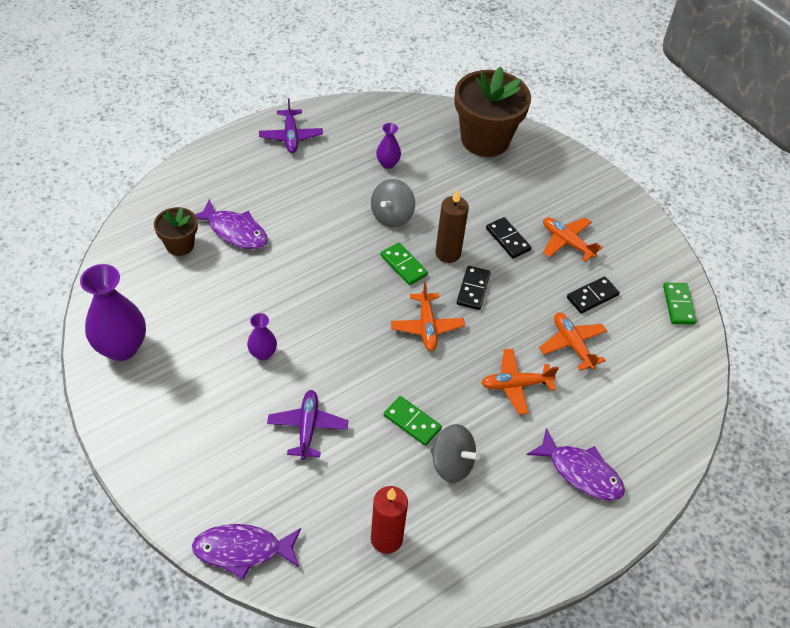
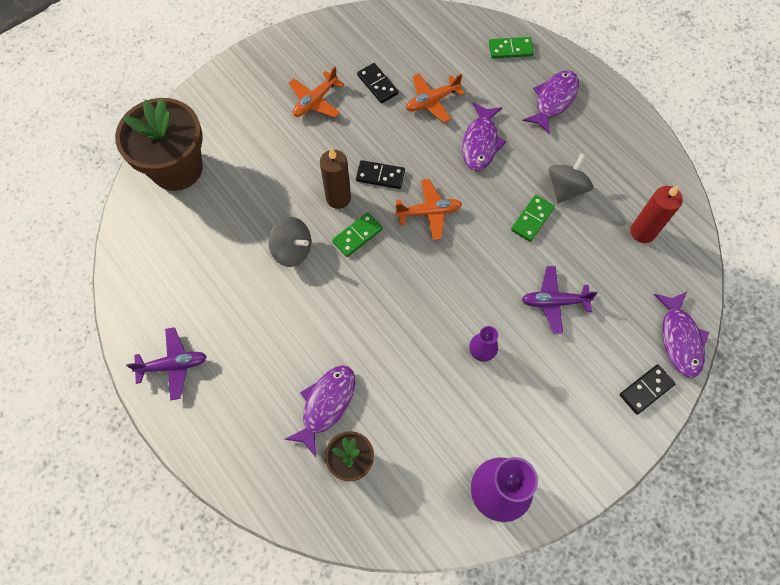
camera: 90 degrees left, 15 degrees up
(388, 164) = (216, 259): purple vase -> none
(508, 239) = (315, 148): black domino -> black domino (646, 389)
(515, 385) = (480, 143): orange plane -> purple fish
(678, 305) = (379, 25): green domino -> green domino (510, 49)

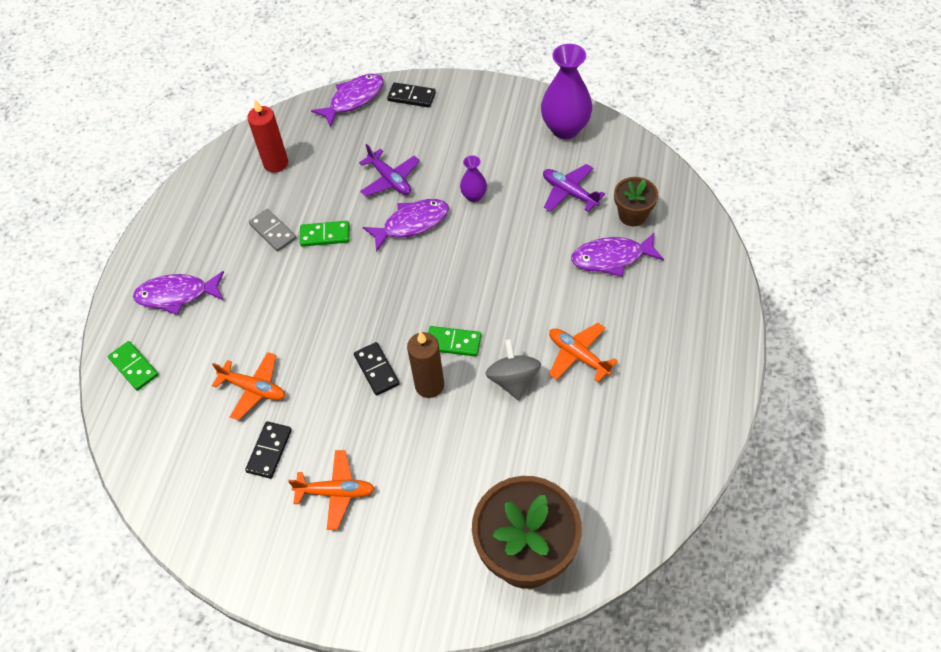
camera: 125 degrees left, 10 degrees down
(173, 365) = (695, 382): purple plane -> purple plane (569, 192)
(429, 212) = (382, 308): orange plane -> orange plane (578, 356)
(480, 143) = (273, 319): purple fish -> purple fish (412, 224)
(566, 188) = (273, 231): grey spinning top -> grey domino

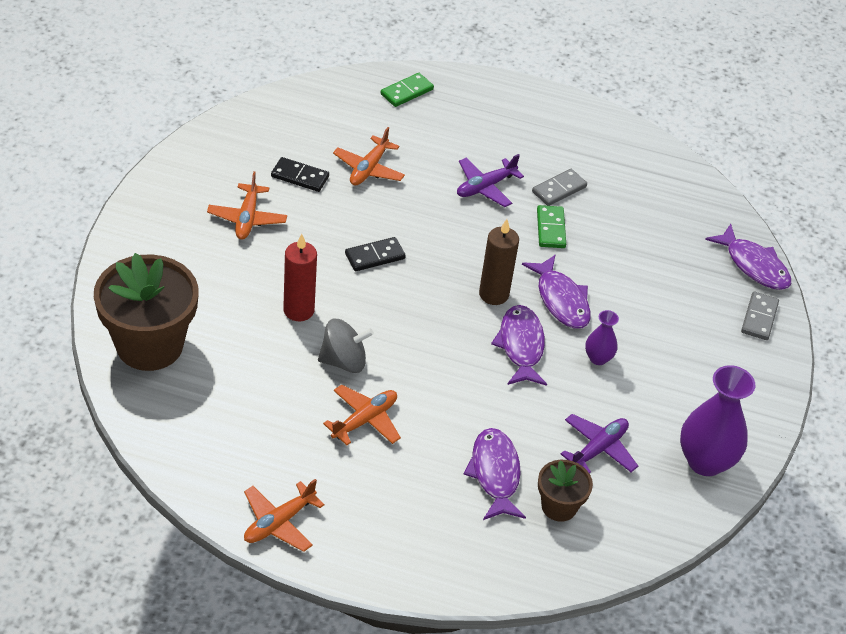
camera: 85 degrees right, 10 degrees down
(177, 295) = (485, 120): purple fish -> purple fish (521, 346)
(276, 163) = (655, 195): red candle -> red candle (298, 310)
(390, 179) = (627, 287): purple plane -> purple plane (485, 187)
(411, 97) = (759, 318): black domino -> grey domino
(429, 385) = (349, 294): brown candle -> brown candle (493, 294)
(453, 342) = (398, 318): green domino -> none
(705, 407) = (279, 522): none -> orange plane

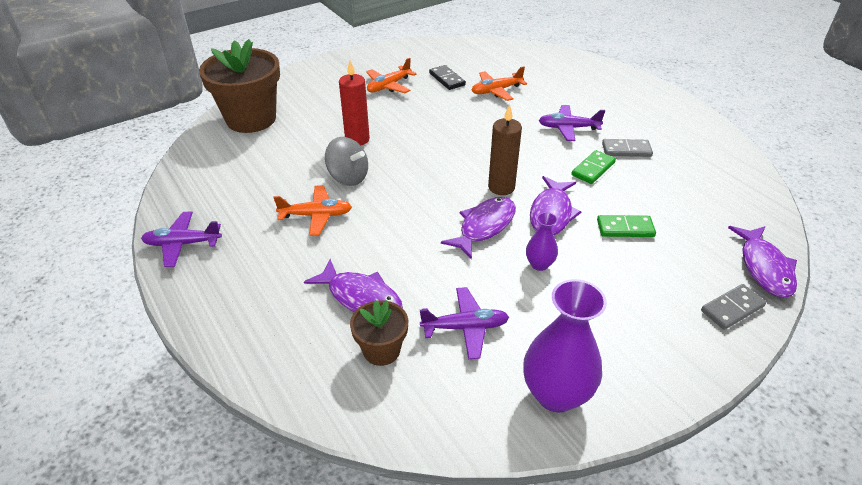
camera: 45 degrees right, 5 degrees down
(279, 522) = (182, 244): orange plane -> purple plane
(375, 256) = (443, 133): black domino -> none
(407, 92) = (569, 65): green domino -> green domino (625, 228)
(495, 474) = (361, 297): purple fish -> purple fish turned 90 degrees clockwise

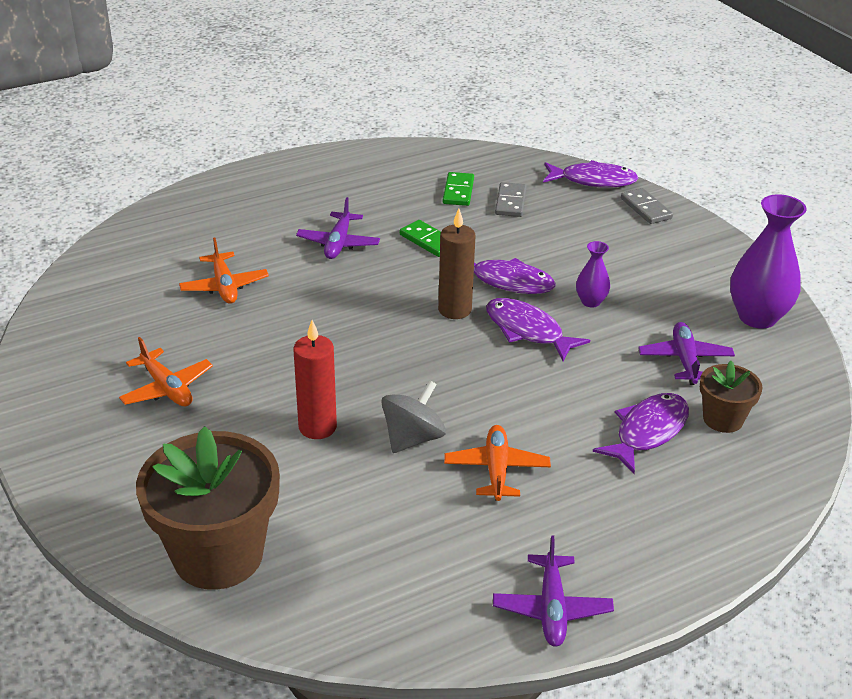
camera: 85 degrees left, 5 degrees down
(447, 79) = (171, 327): black domino -> none
(625, 228) = (535, 240): green domino -> green domino (458, 191)
(626, 150) = (395, 213): grey domino -> grey domino (510, 202)

